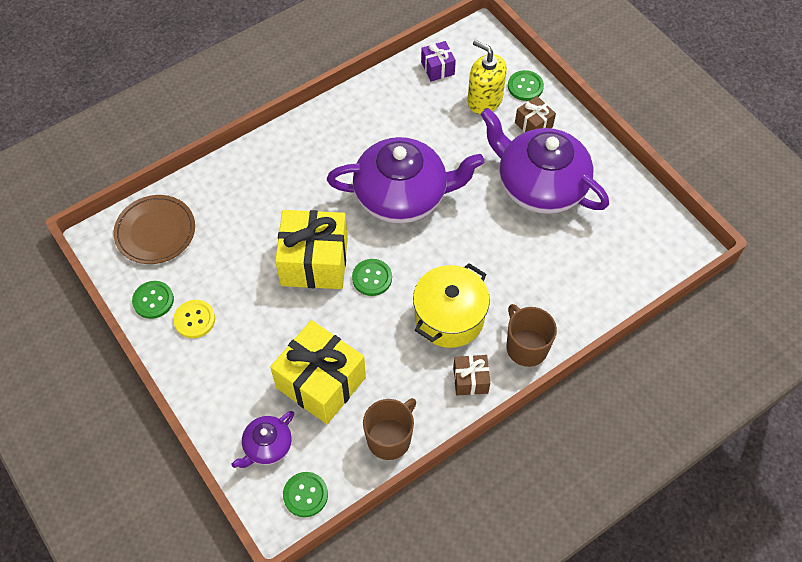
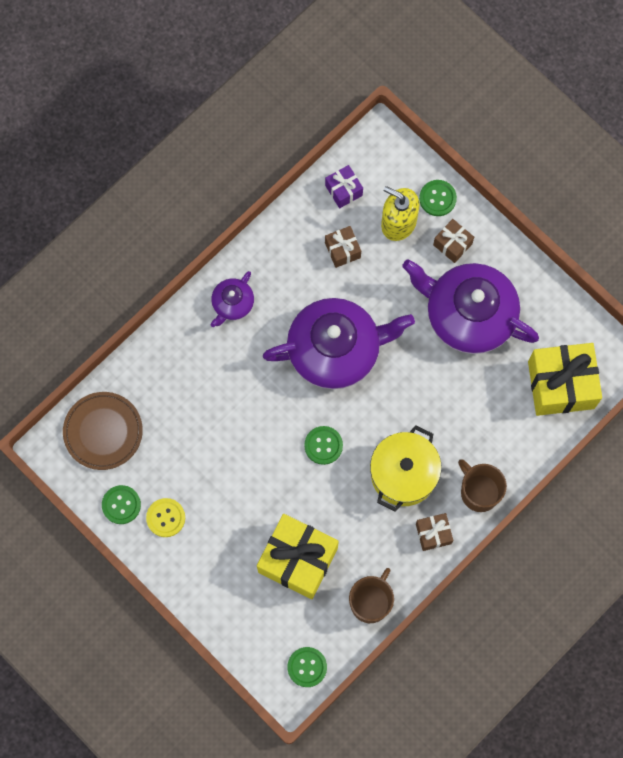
camera: 10 degrees left, 15 degrees up
(267, 446) = (263, 629): purple teapot -> purple teapot (232, 304)
(314, 262) = (265, 438): yellow gift -> yellow gift (561, 385)
(426, 115) = (342, 250): none -> brown gift

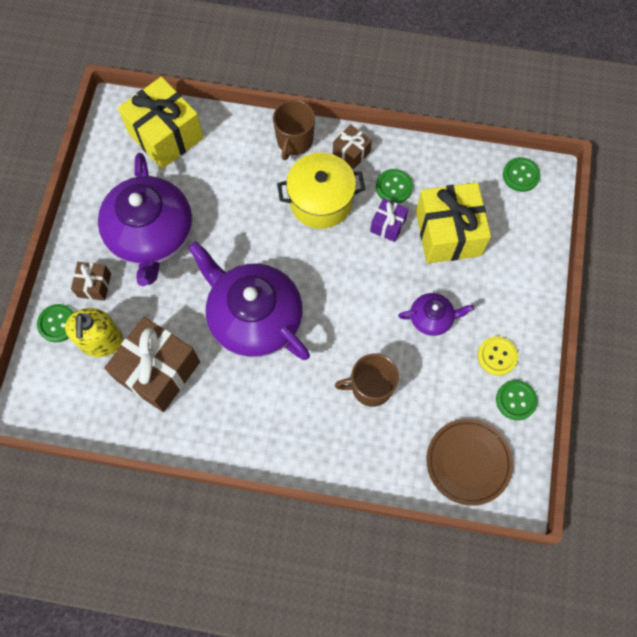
camera: 125 degrees left, 5 degrees down
(232, 304) = (272, 432): purple teapot -> purple teapot (431, 318)
(323, 445) = (342, 274): green button -> green button (394, 187)
(342, 250) = (158, 371): brown gift -> brown gift, size x2.03
(343, 190) = (99, 408): purple gift -> purple gift (388, 225)
(370, 602) = (437, 163): brown mug -> brown mug (370, 387)

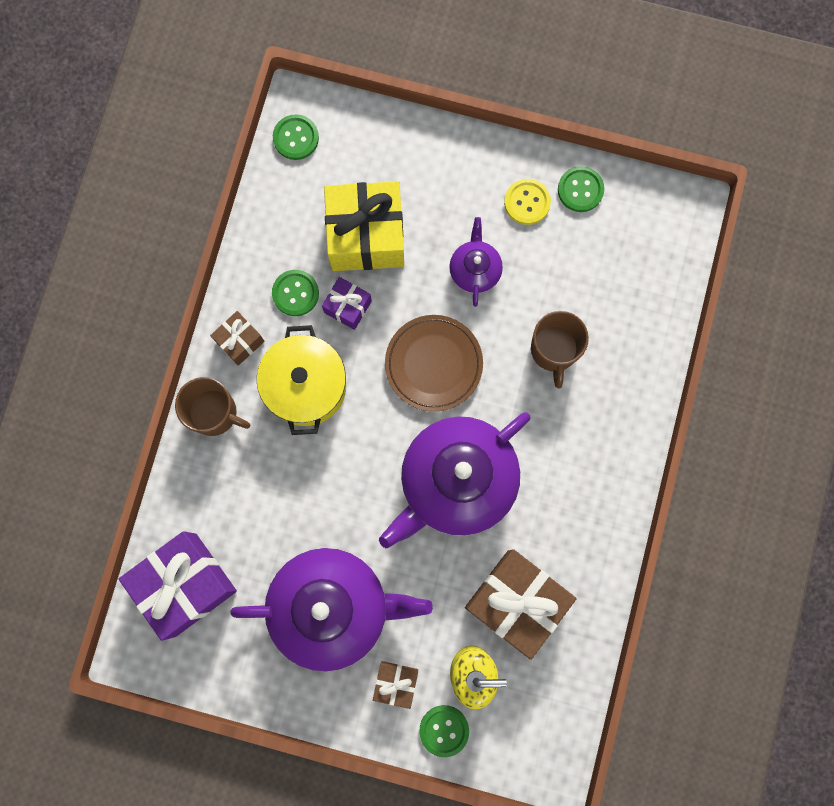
camera: 85 degrees left, 10 degrees up
(165, 135) = (185, 584): yellow gift -> purple gift
(468, 462) = (647, 252): brown plate -> brown plate (433, 364)

